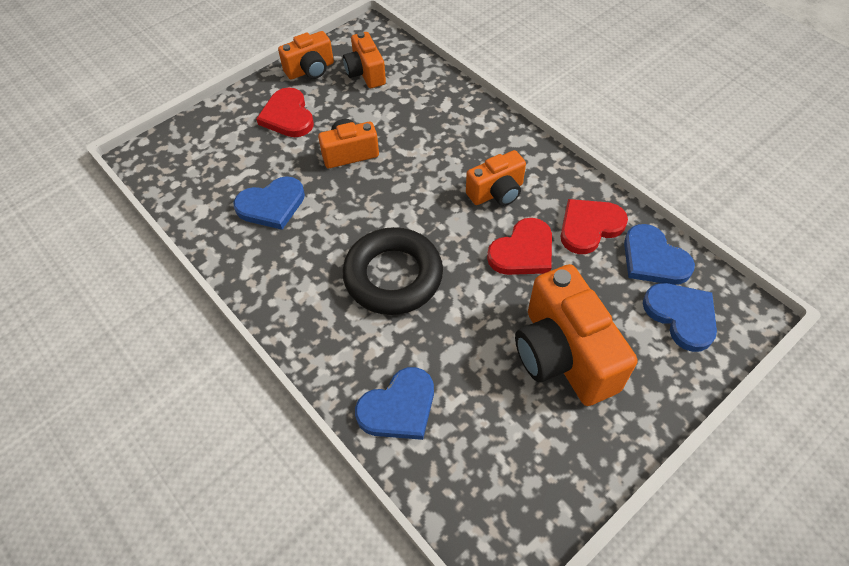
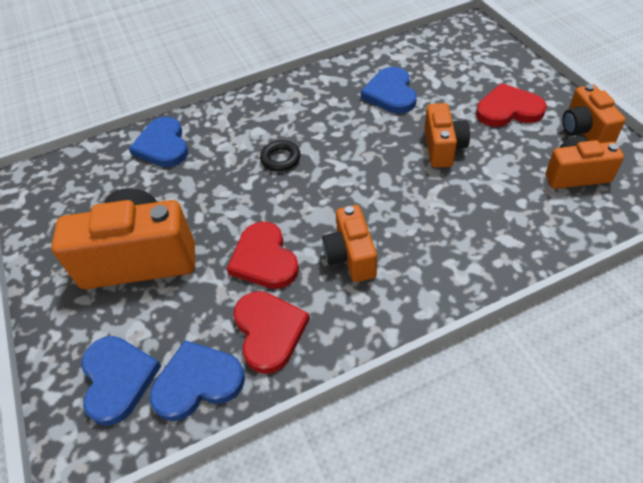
camera: 110 degrees right, 5 degrees down
(393, 276) = (280, 159): black ring -> black ring, size x0.45
(681, 316) = (118, 379): blue heart -> blue heart turned 90 degrees counterclockwise

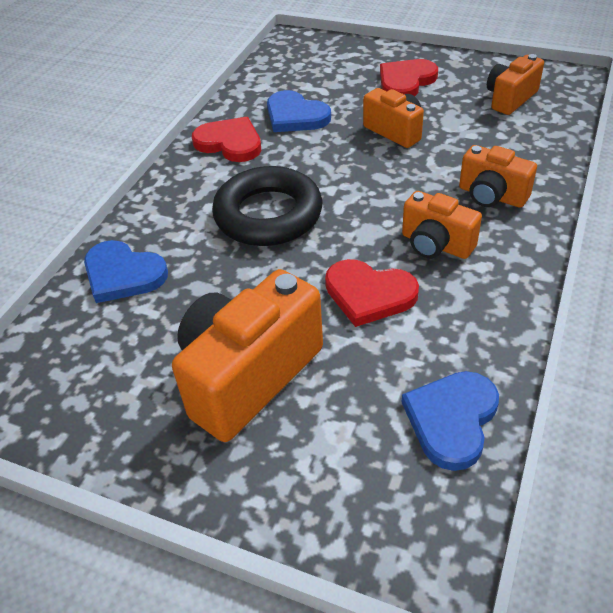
camera: 45 degrees left, 5 degrees down
(118, 379) = (379, 478): blue heart -> none
(269, 331) = (452, 339): red heart -> red heart (230, 143)
(280, 159) = (268, 214): black ring -> black ring, size x2.24
(585, 131) = (477, 69): orange camera -> orange camera (491, 195)

